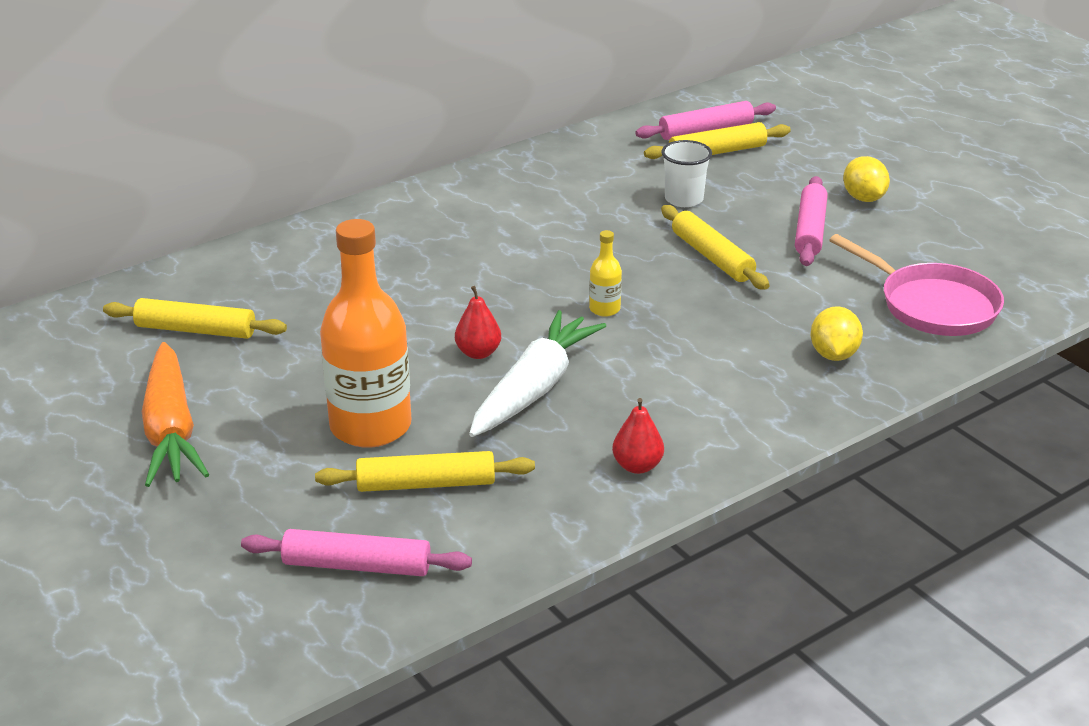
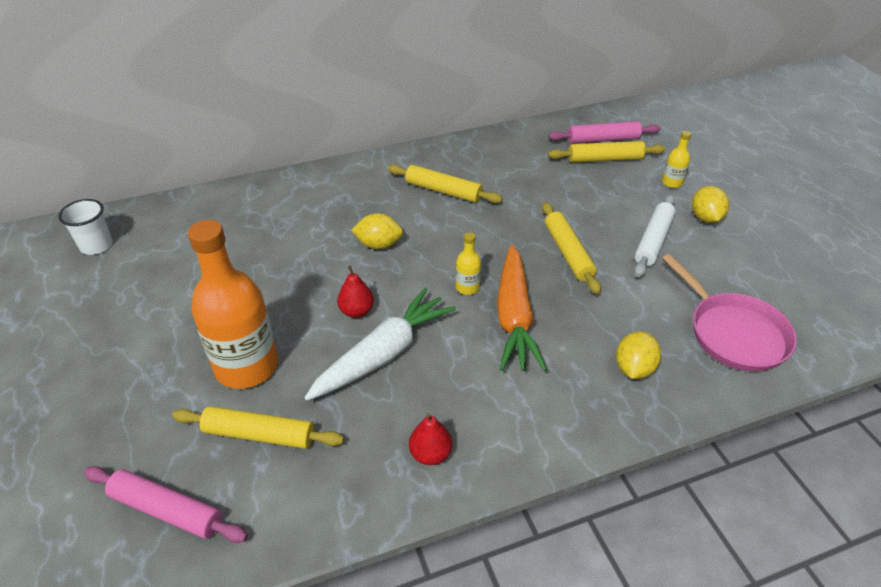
camera: 15 degrees right, 10 degrees up
(171, 430) = (108, 340): orange carrot -> orange carrot (514, 317)
(196, 330) = (173, 252): yellow rolling pin -> yellow rolling pin (443, 191)
(469, 283) = (378, 245): none -> yellow lemon
(684, 199) = (565, 196): white cup -> white cup (96, 246)
(809, 230) = (653, 241): pink rolling pin -> white rolling pin
(810, 167) = (672, 183): none -> yellow bottle

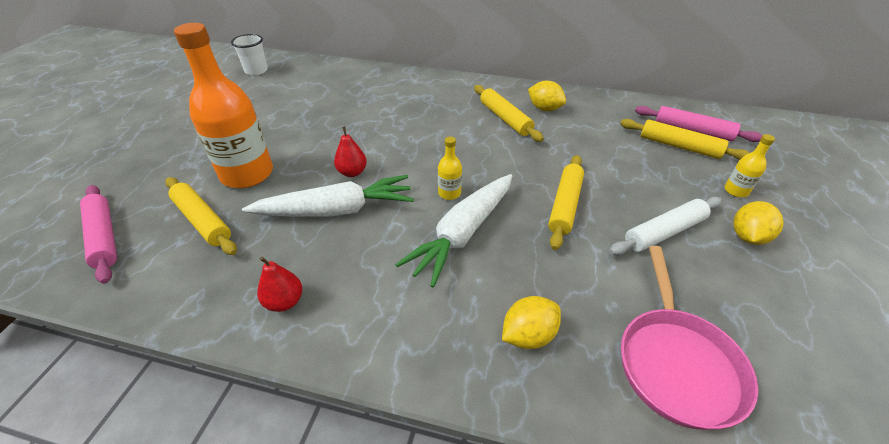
camera: 35 degrees right, 0 degrees up
(378, 245) = (417, 136): yellow lemon -> yellow lemon (544, 109)
(514, 317) = (463, 234): orange carrot -> white carrot

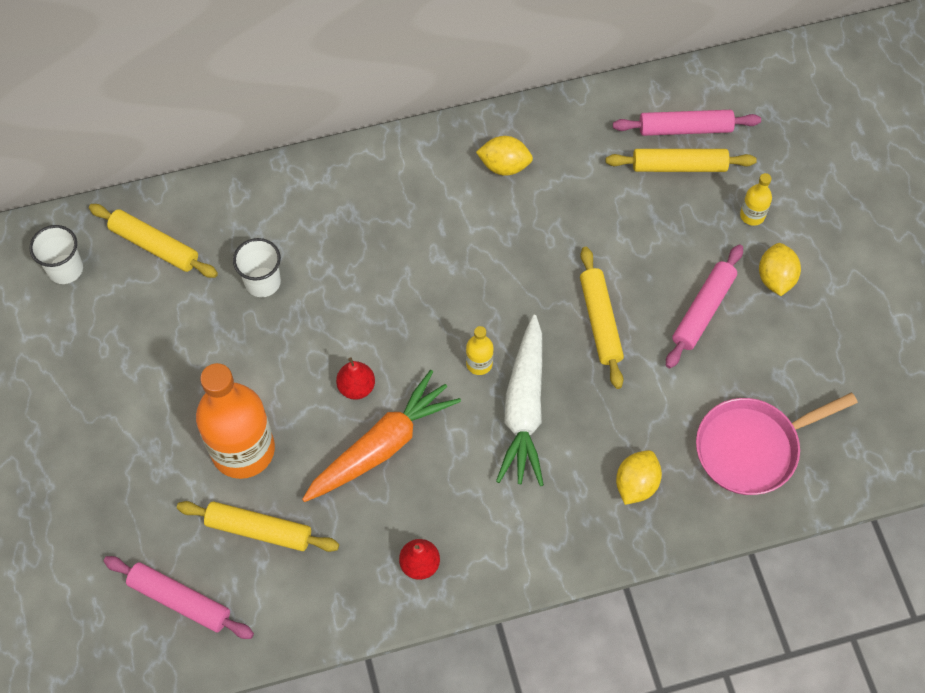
camera: 30 degrees left, 20 degrees up
(336, 210) = (382, 446): white carrot -> orange carrot
(348, 107) = (262, 282): none -> white cup
(505, 118) = (468, 209): yellow rolling pin -> yellow rolling pin (154, 245)
(664, 232) = (703, 310): white rolling pin -> pink rolling pin
(676, 362) = (753, 448): pink pan -> pink pan turned 90 degrees clockwise

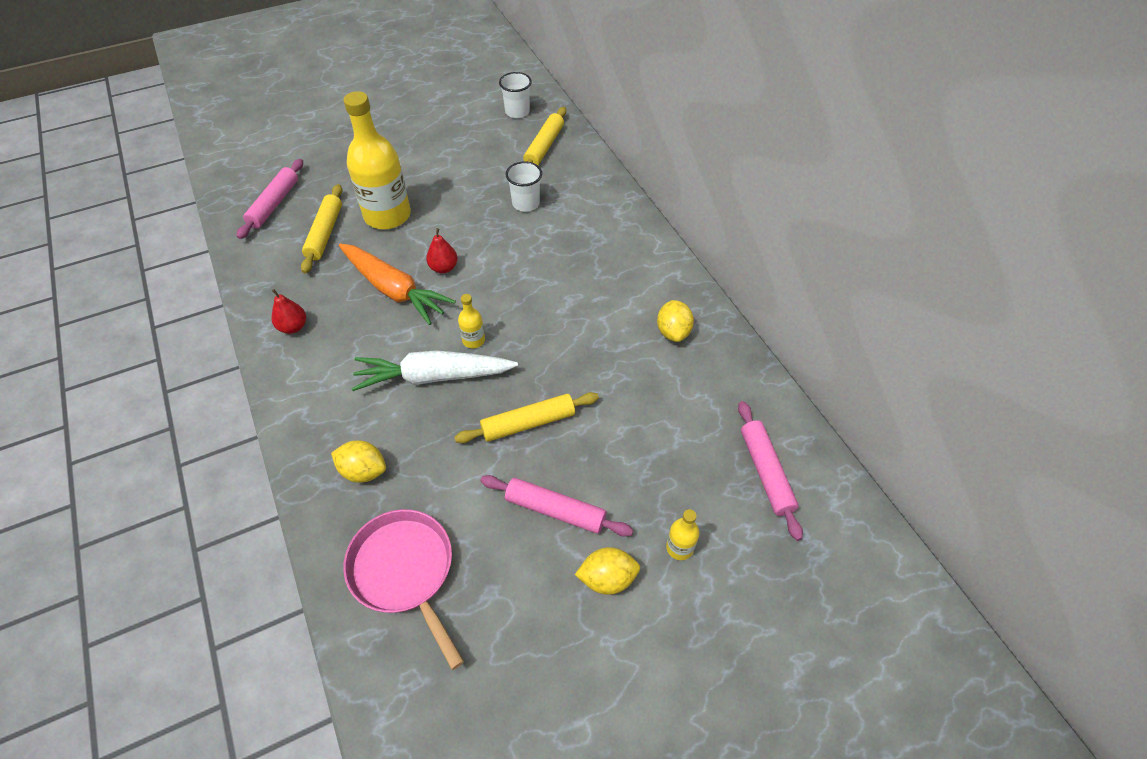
camera: 80 degrees right, 10 degrees down
(243, 450) = (387, 215): orange bottle -> yellow bottle
(679, 166) = (718, 471): yellow rolling pin -> none

